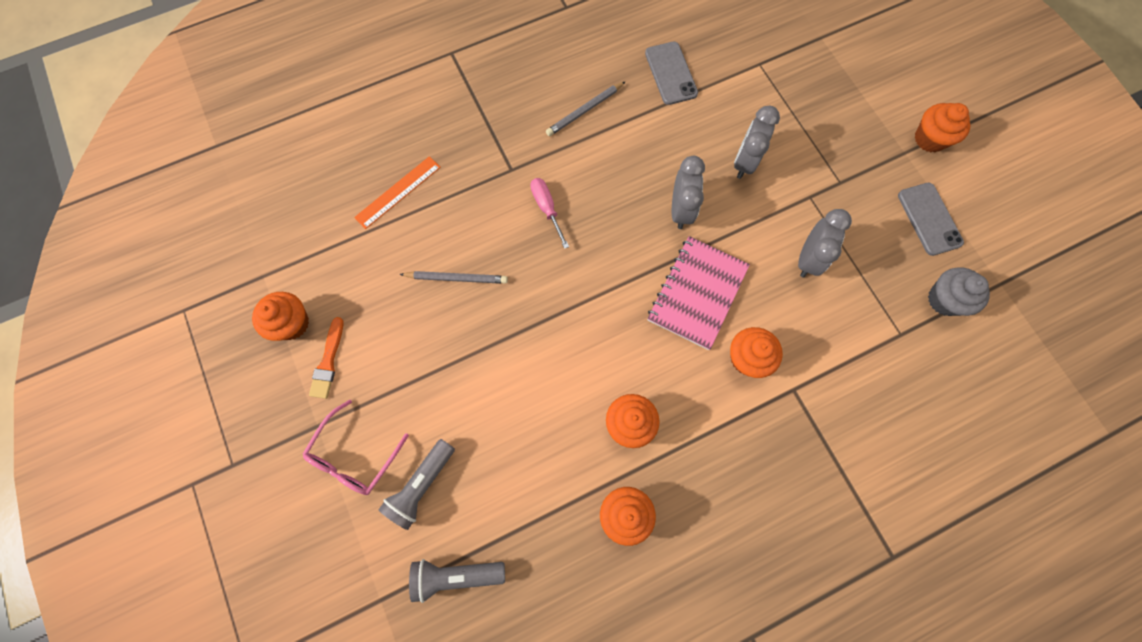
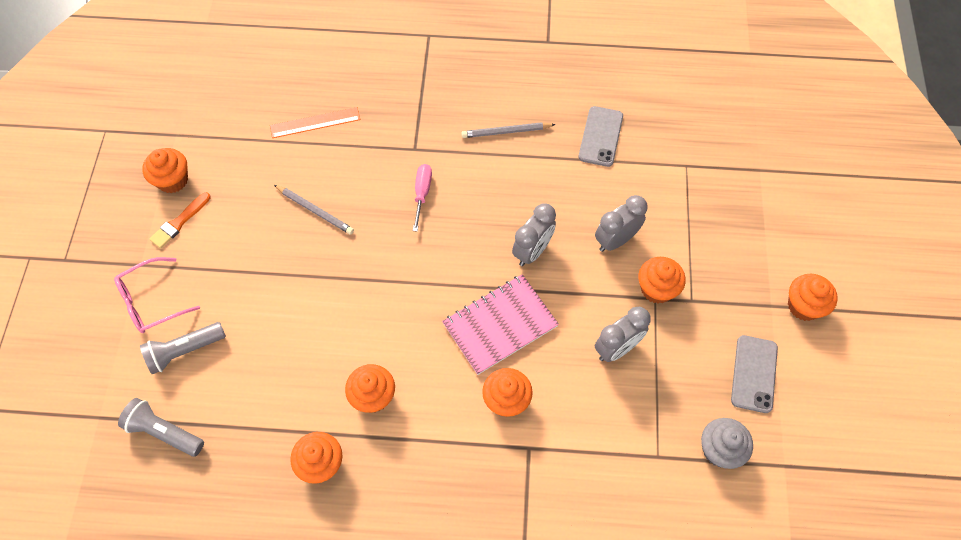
camera: 30 degrees right, 10 degrees down
(806, 187) = (657, 289): none -> orange cupcake

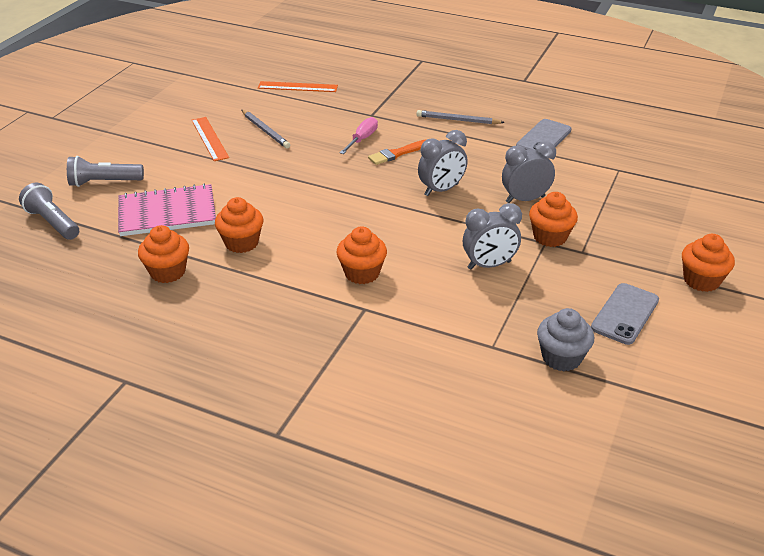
camera: 20 degrees right, 25 degrees down
(151, 301) = (99, 151): pink glasses -> none
(173, 180) = (164, 94): orange cupcake -> none
(179, 222) = (153, 116): orange brush -> orange brush (397, 153)
(261, 242) = (209, 138): none -> orange ruler
(500, 325) = (384, 226): pink notebook -> pink notebook (167, 213)

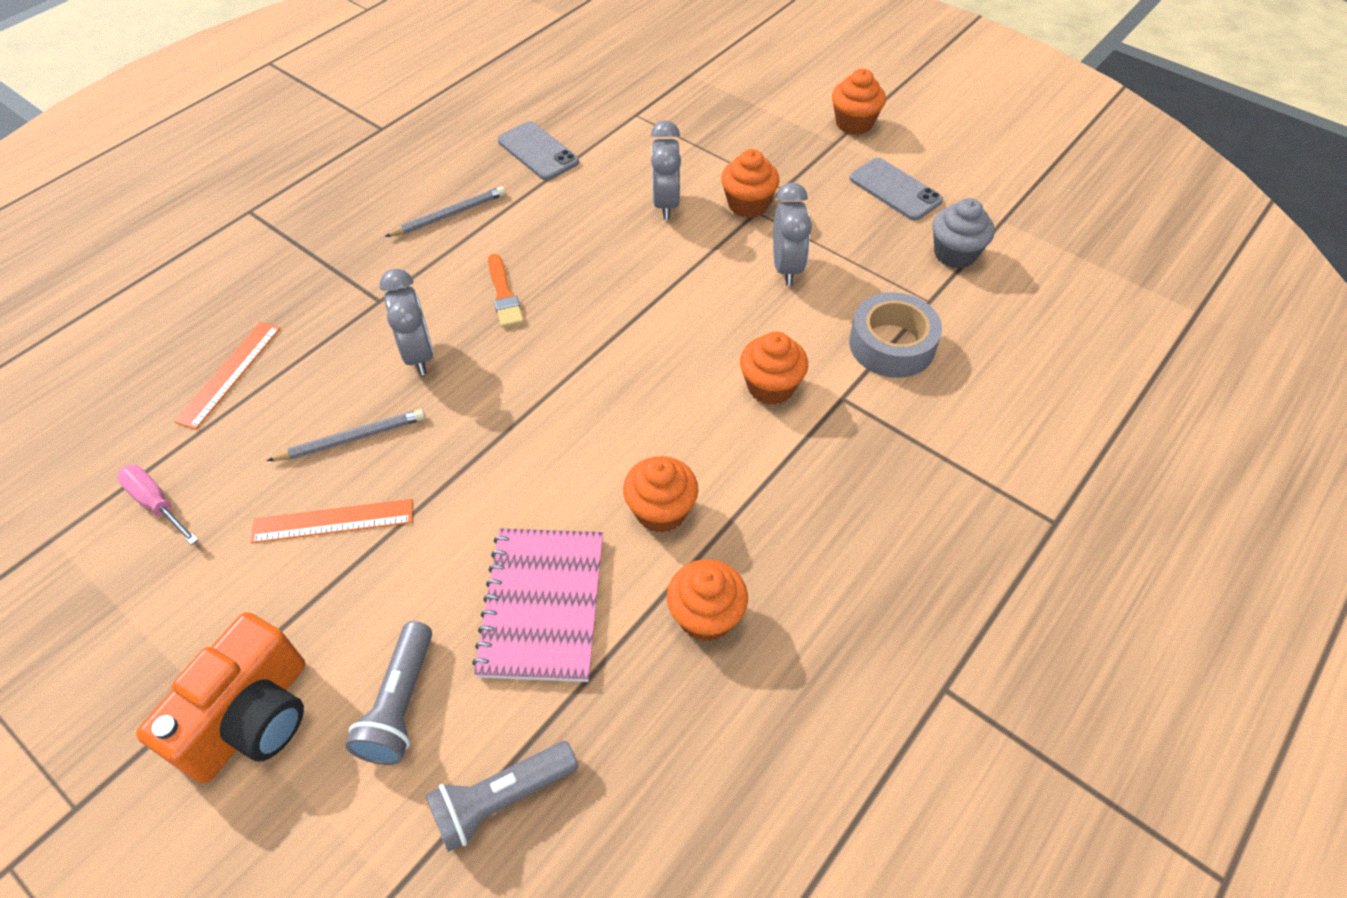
camera: 75 degrees left, 15 degrees up
(95, 145) = (251, 717): none -> orange camera
(362, 139) = (445, 324): pink screwdriver -> pink screwdriver (157, 504)
(431, 329) = (891, 345): none -> grey tape
(441, 190) = (614, 271): grey clock -> grey clock (418, 354)
(458, 120) = (449, 215): grey pencil -> grey pencil turned 150 degrees counterclockwise

